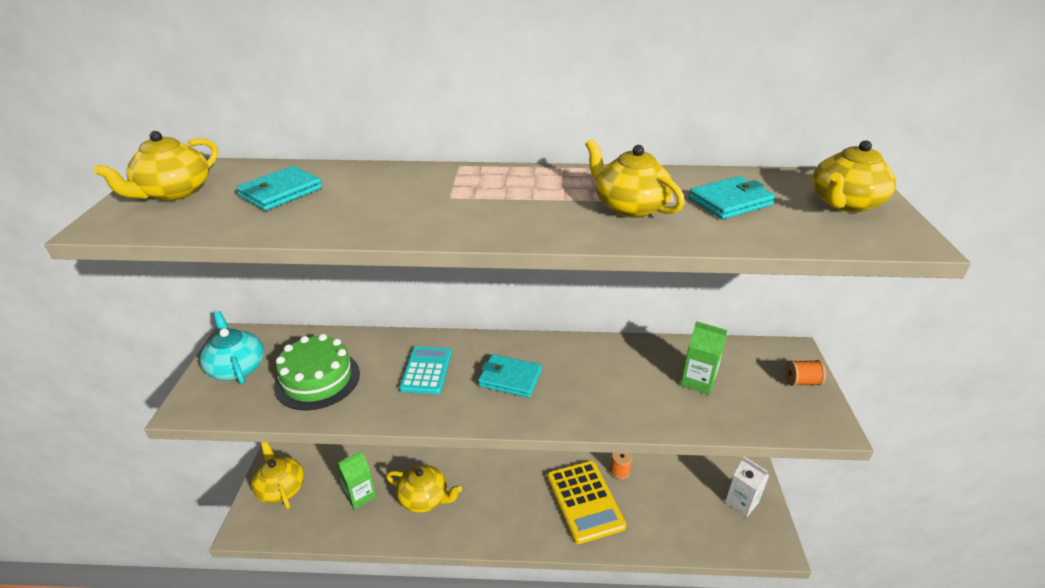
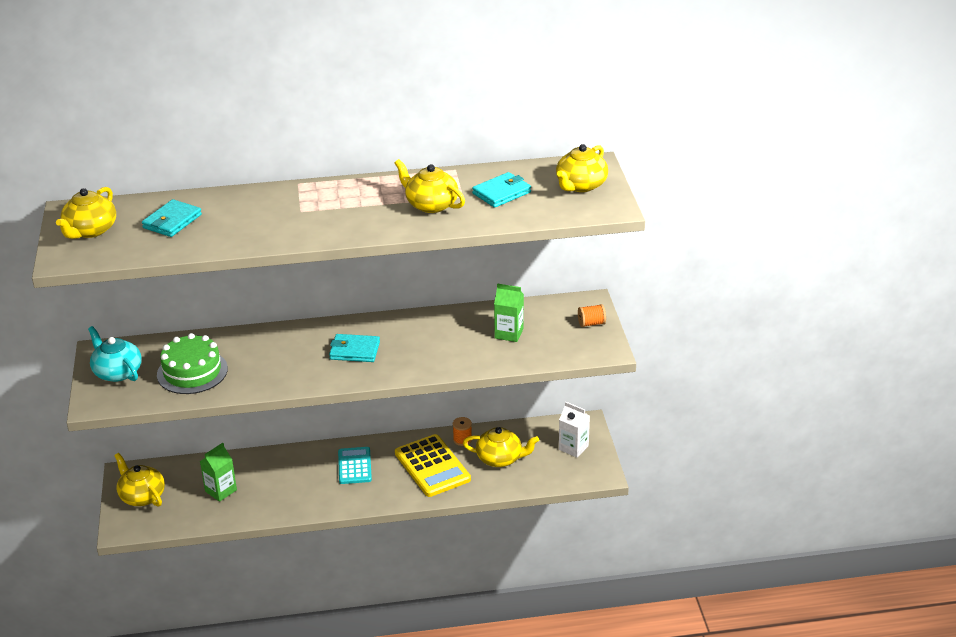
camera: 10 degrees left, 0 degrees up
(424, 498) = (283, 484): yellow teapot -> yellow teapot (500, 458)
(426, 370) = (283, 354): turquoise calculator -> turquoise calculator (355, 466)

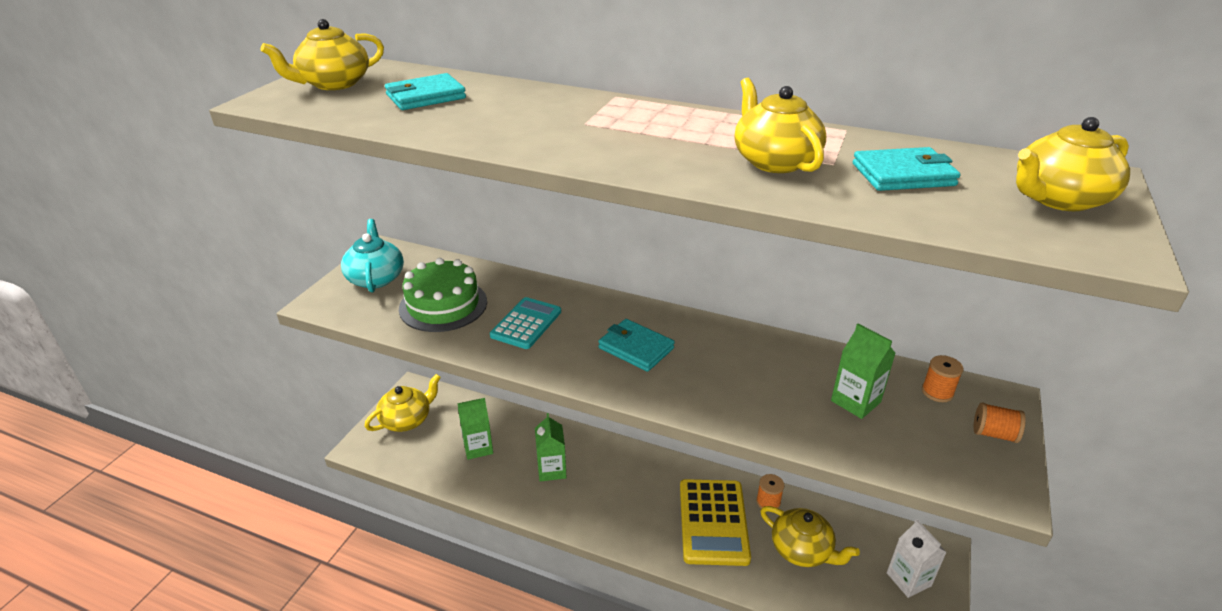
camera: 30 degrees right, 0 degrees up
(142, 496) = (407, 420): yellow teapot -> yellow teapot turned 60 degrees clockwise
(292, 482) = (551, 470): none -> green carton
(355, 466) = (627, 481): turquoise calculator -> turquoise calculator (526, 324)
(552, 311) = (937, 392): none -> orange spool

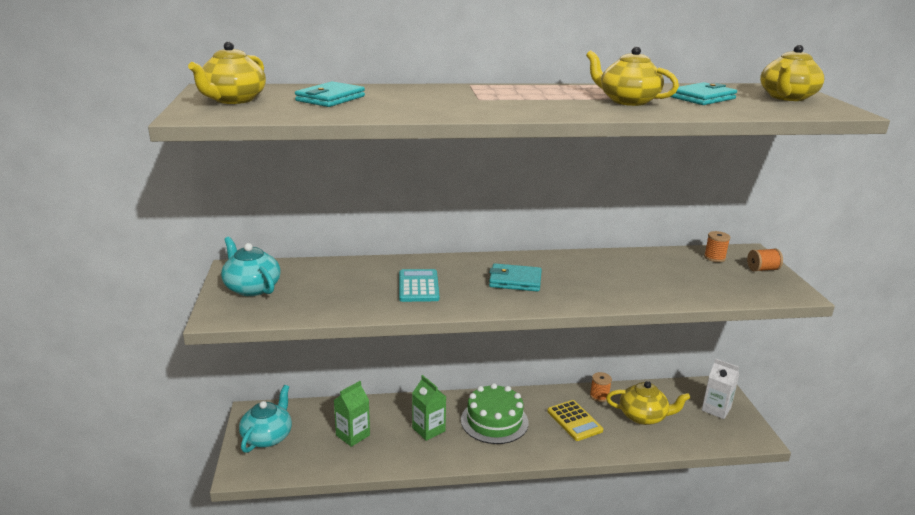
camera: 30 degrees left, 10 degrees down
(407, 420) = (268, 436): yellow teapot -> turquoise teapot
(443, 305) = (336, 291): green cake -> green cake (494, 421)
(713, 522) = (574, 421): yellow calculator -> yellow calculator, size x0.65
(855, 401) = (678, 273): green carton -> none

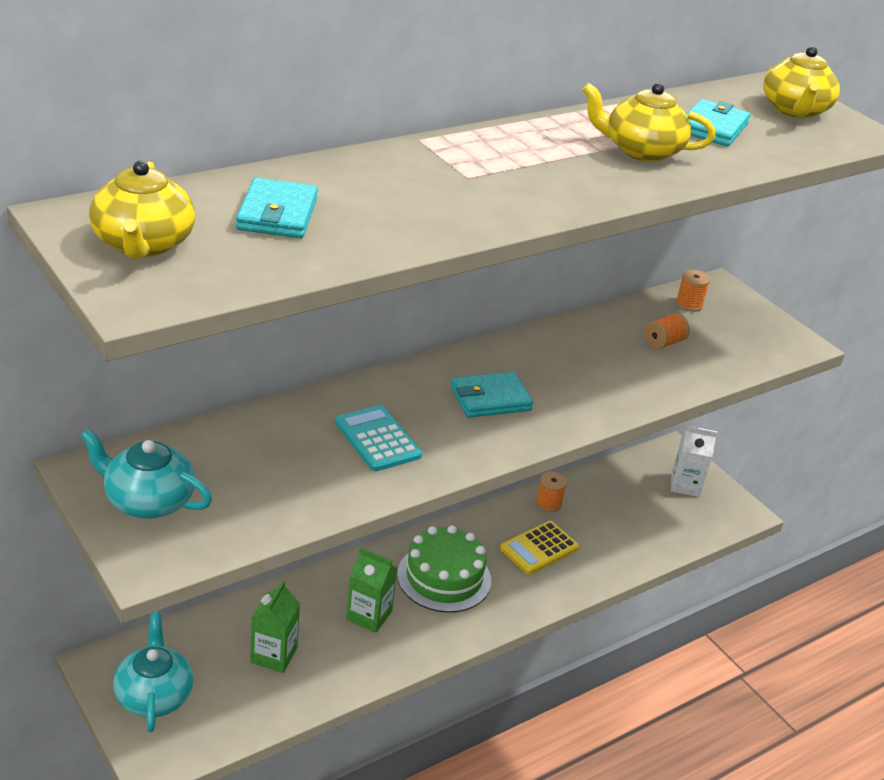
camera: 30 degrees left, 10 degrees up
(574, 421) = (539, 548): yellow calculator -> yellow calculator turned 105 degrees clockwise
(643, 416) = (613, 518): yellow teapot -> none
(762, 269) = (748, 312): orange spool -> orange spool (663, 343)

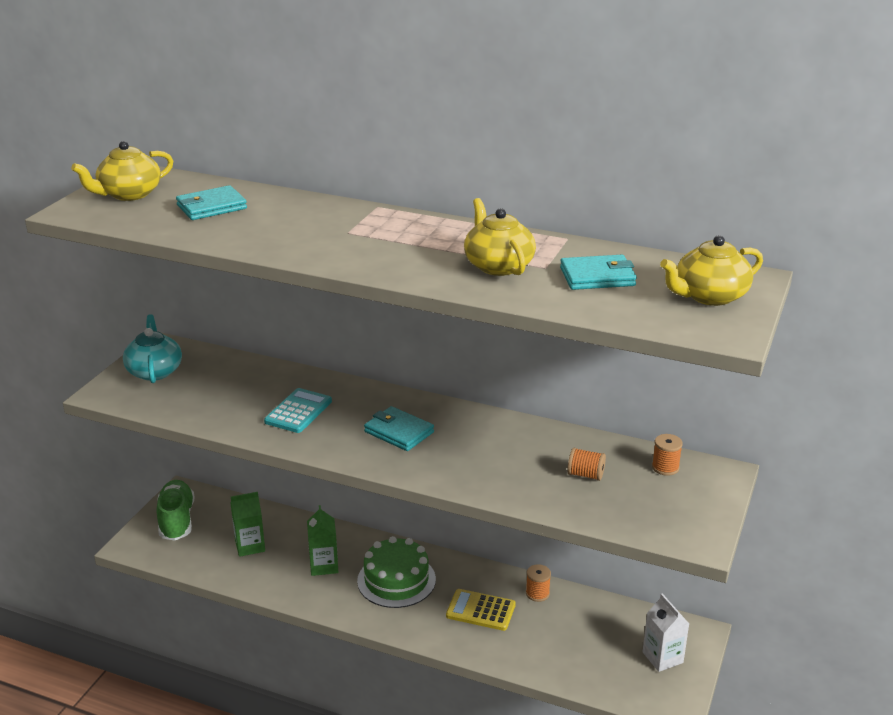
camera: 60 degrees right, 5 degrees down
(154, 695) = (177, 520): turquoise teapot -> green shoe

